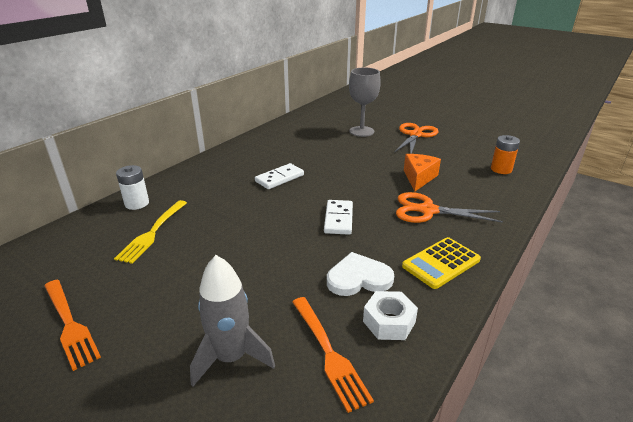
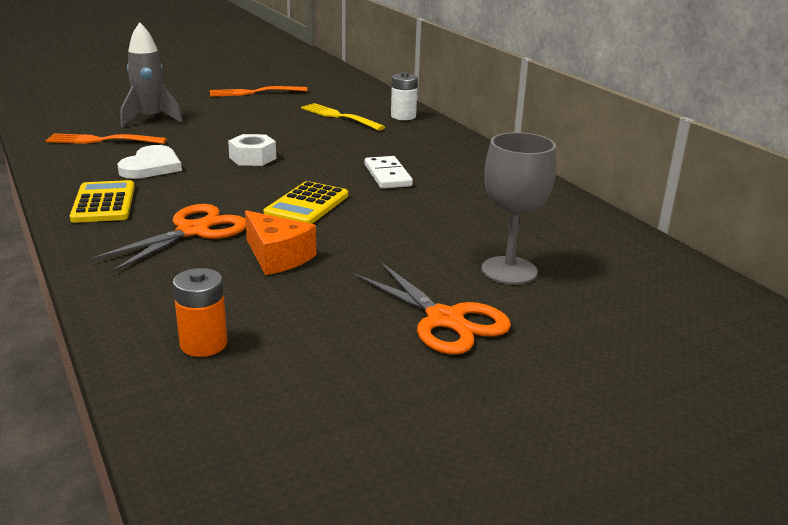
camera: 115 degrees right, 5 degrees down
(338, 219) = (252, 182): white domino -> none
(351, 189) = (307, 205): none -> yellow calculator
(389, 322) = (88, 162): white nut -> white nut (252, 158)

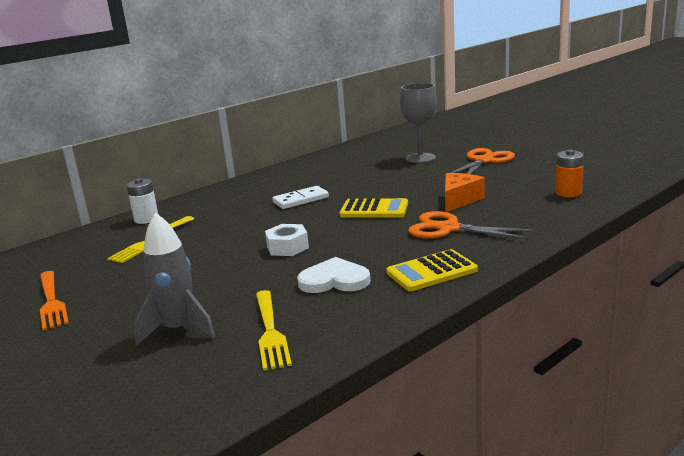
camera: 100 degrees left, 5 degrees down
(103, 140) = (270, 331): orange fork -> yellow fork

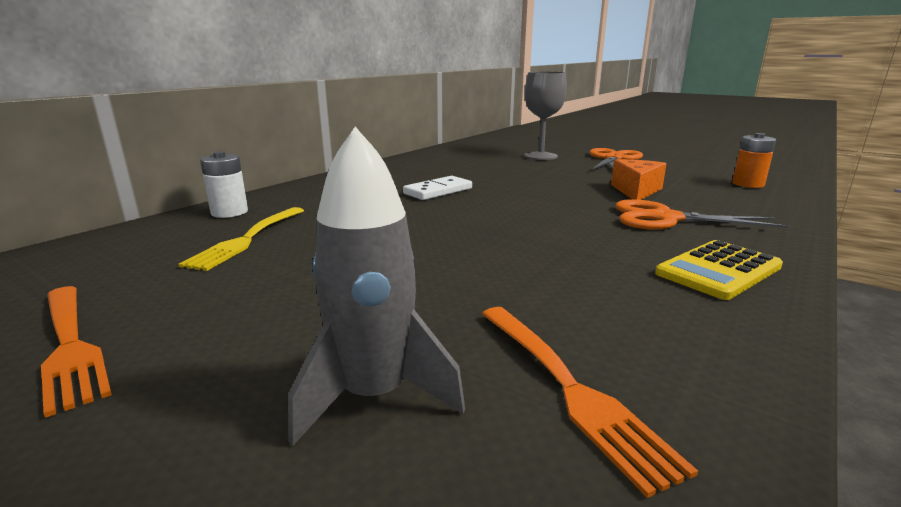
camera: 15 degrees left, 0 degrees up
(270, 331) = (567, 387): yellow fork -> orange fork
(287, 247) = (469, 243): white nut -> none
(334, 280) = (588, 287): white heart -> none
(374, 209) = (544, 200): yellow calculator -> none

